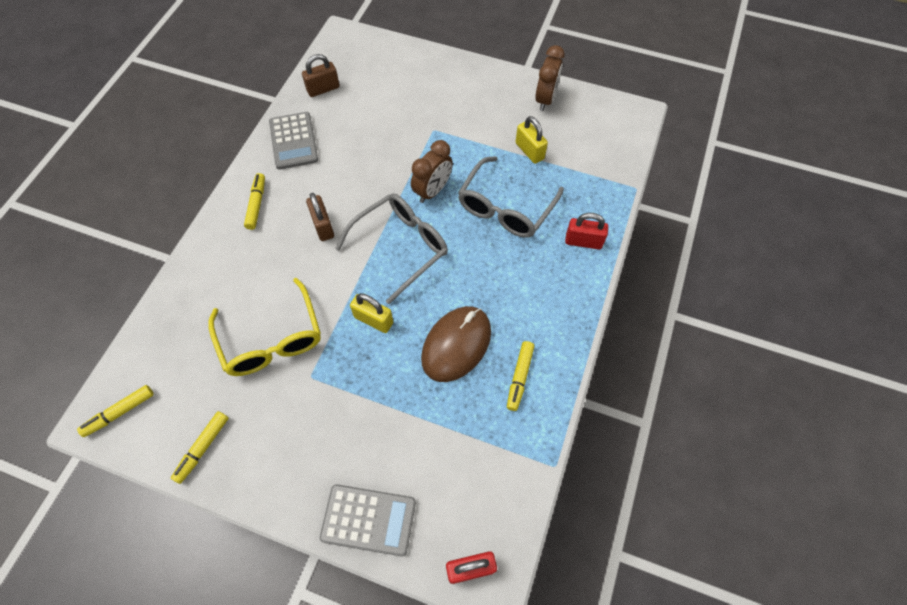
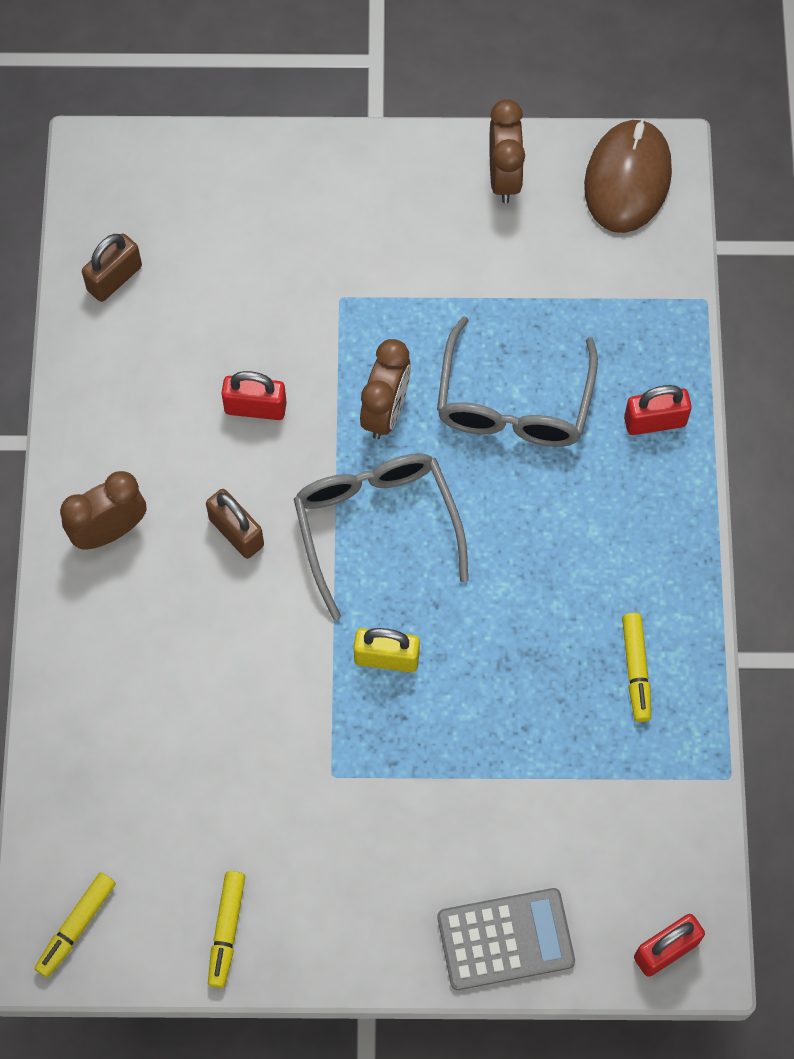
camera: 20 degrees left, 5 degrees up
(256, 204) = (109, 531): yellow marker -> brown clock
(271, 339) = (246, 740): yellow glasses -> none
(293, 141) = (113, 396): grey calculator -> none
(364, 168) = (255, 407): none -> red padlock
(400, 247) = (376, 526): grey glasses -> grey glasses turned 45 degrees counterclockwise
(456, 345) = (526, 653): brown mouse -> brown mouse (627, 179)
(529, 151) = (514, 286): yellow padlock -> none

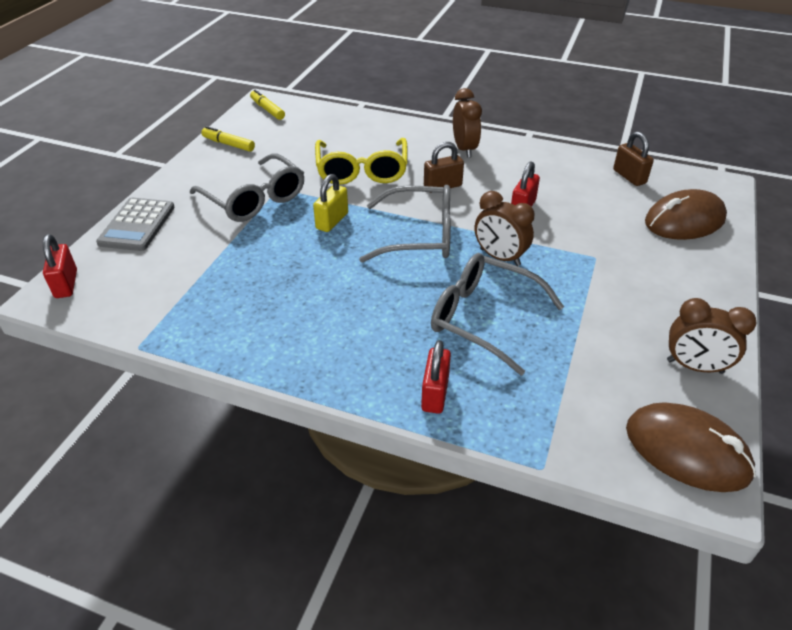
camera: 110 degrees right, 25 degrees down
(212, 200) = (684, 221): none -> brown mouse
(233, 668) = (362, 171): none -> yellow glasses
(374, 798) = (254, 199): none -> grey glasses
(636, 670) = (247, 323): yellow marker -> none

